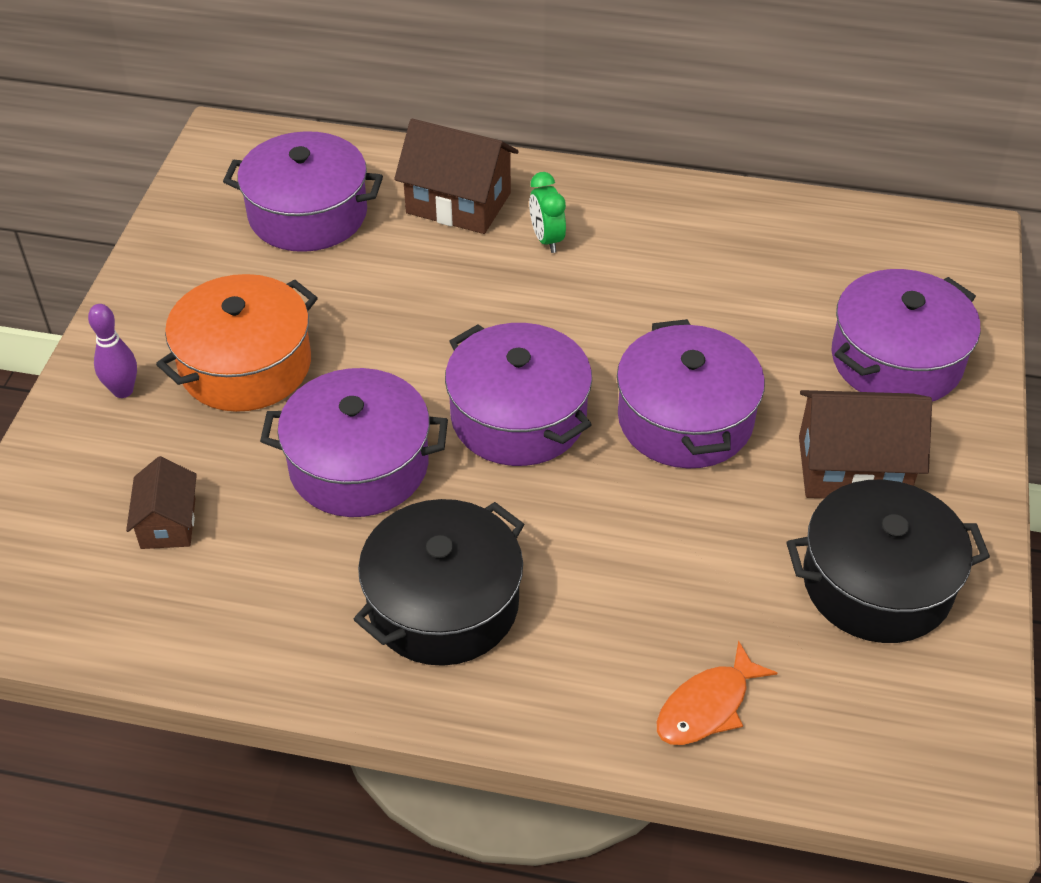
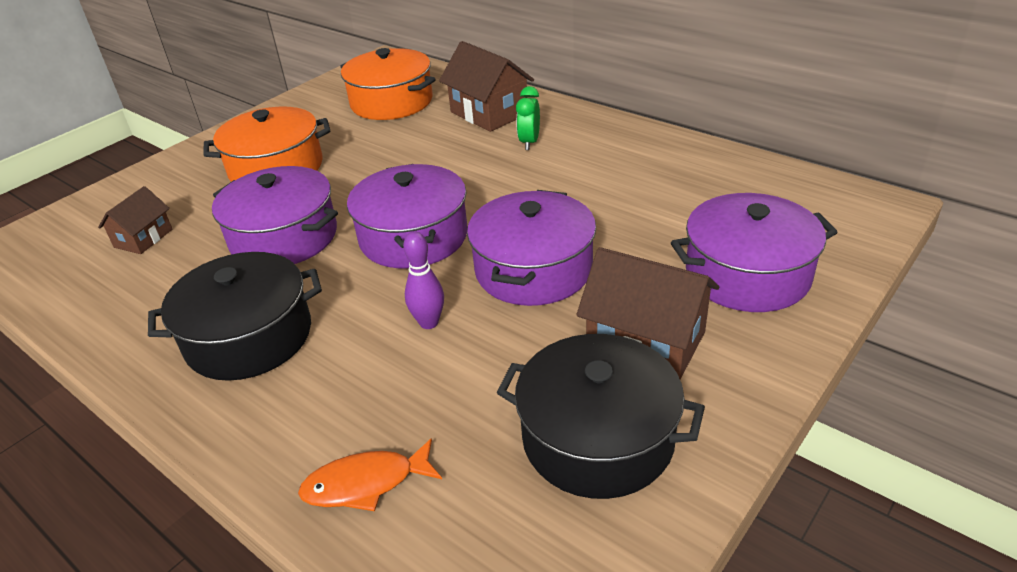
camera: 30 degrees right, 10 degrees down
(123, 390) = (197, 165): purple bowling pin -> purple bowling pin (429, 323)
(308, 214) = (391, 102): purple pot -> orange pot

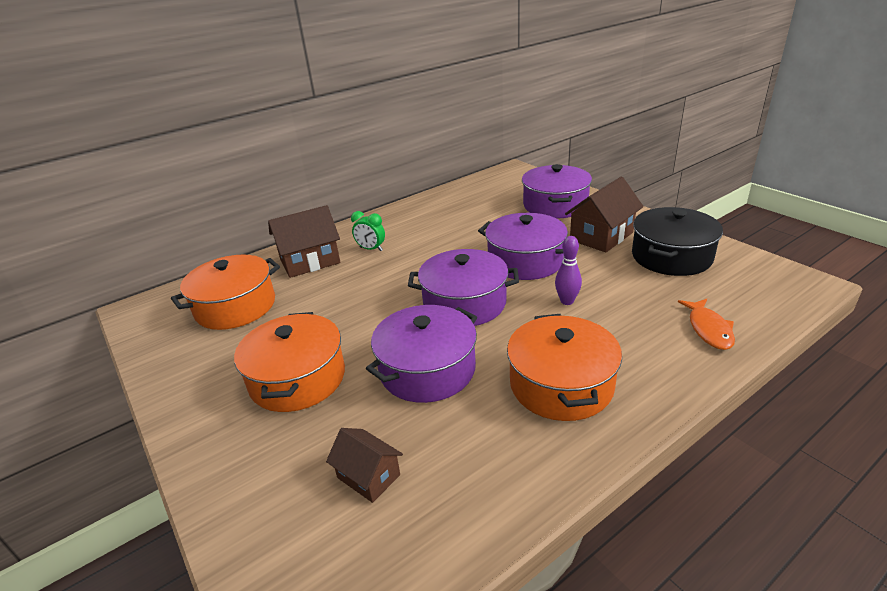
camera: 75 degrees left, 5 degrees down
(249, 337) = (561, 385): black pot -> orange pot

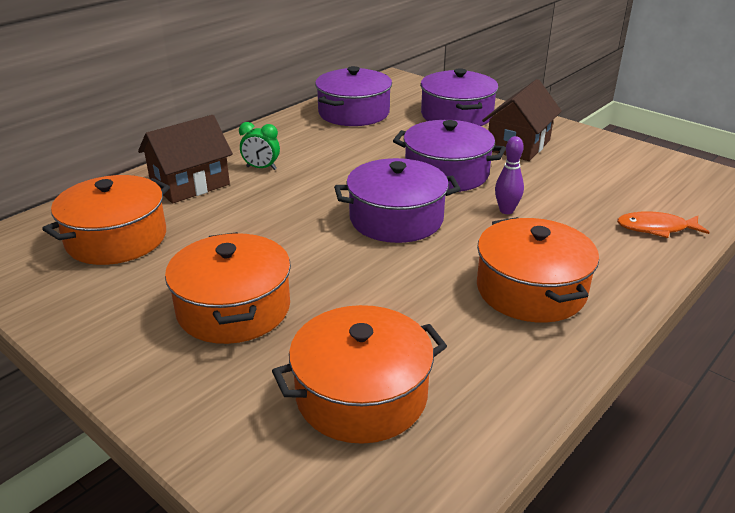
camera: 15 degrees left, 0 degrees up
(368, 476) = (361, 395): brown house -> orange pot
(427, 370) = (382, 287): purple pot -> purple pot (354, 113)
(671, 256) = (597, 162): black pot -> none
(708, 329) = (656, 228): orange fish -> orange fish turned 105 degrees clockwise

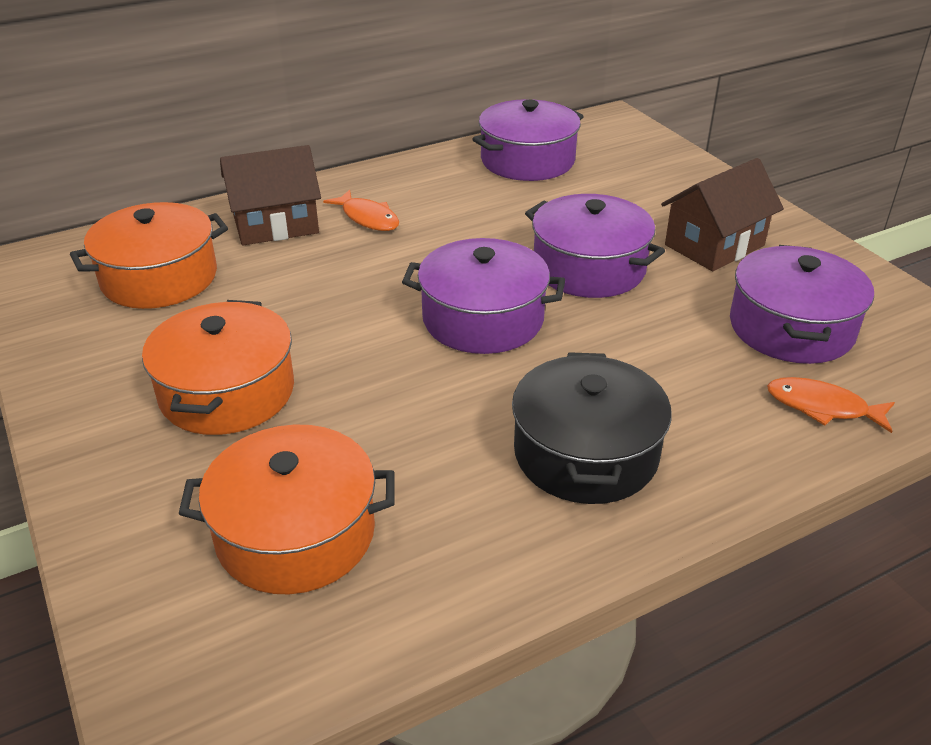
camera: 20 degrees right, 5 degrees up
(261, 168) = (368, 218): green clock -> orange fish
(456, 115) = (660, 186): purple pot -> purple pot (791, 328)
(506, 210) = (631, 337): purple bowling pin -> none
(531, 290) = (585, 453): orange pot -> black pot

